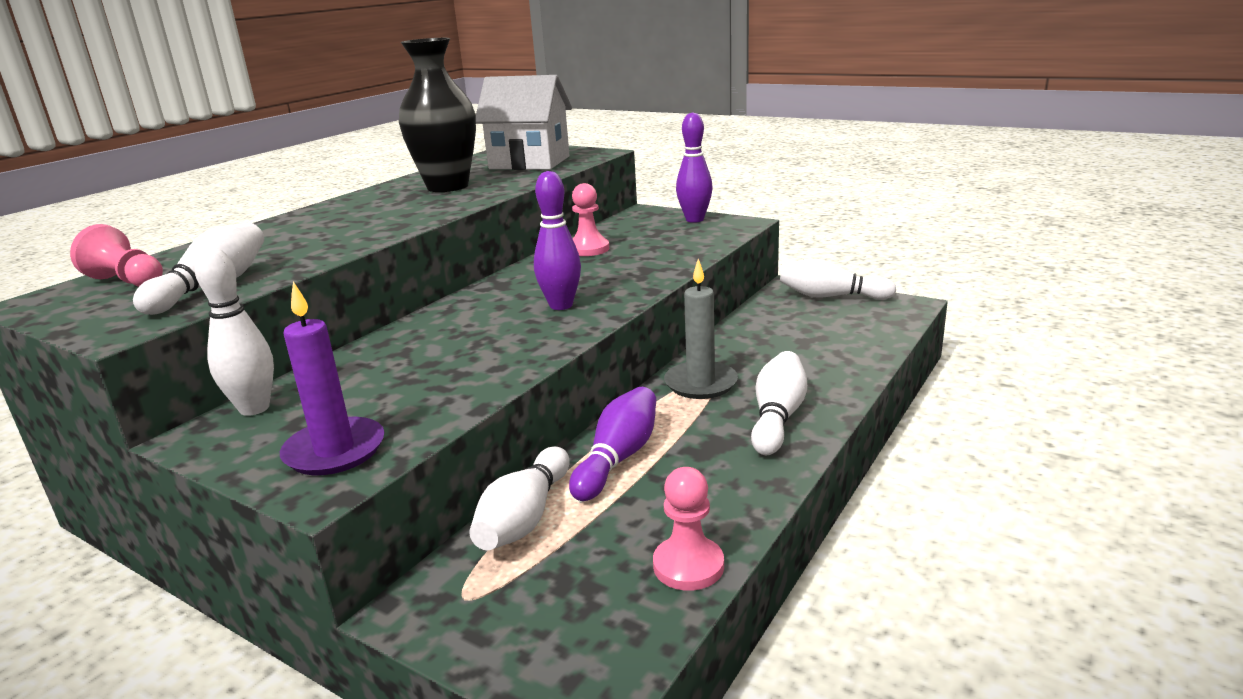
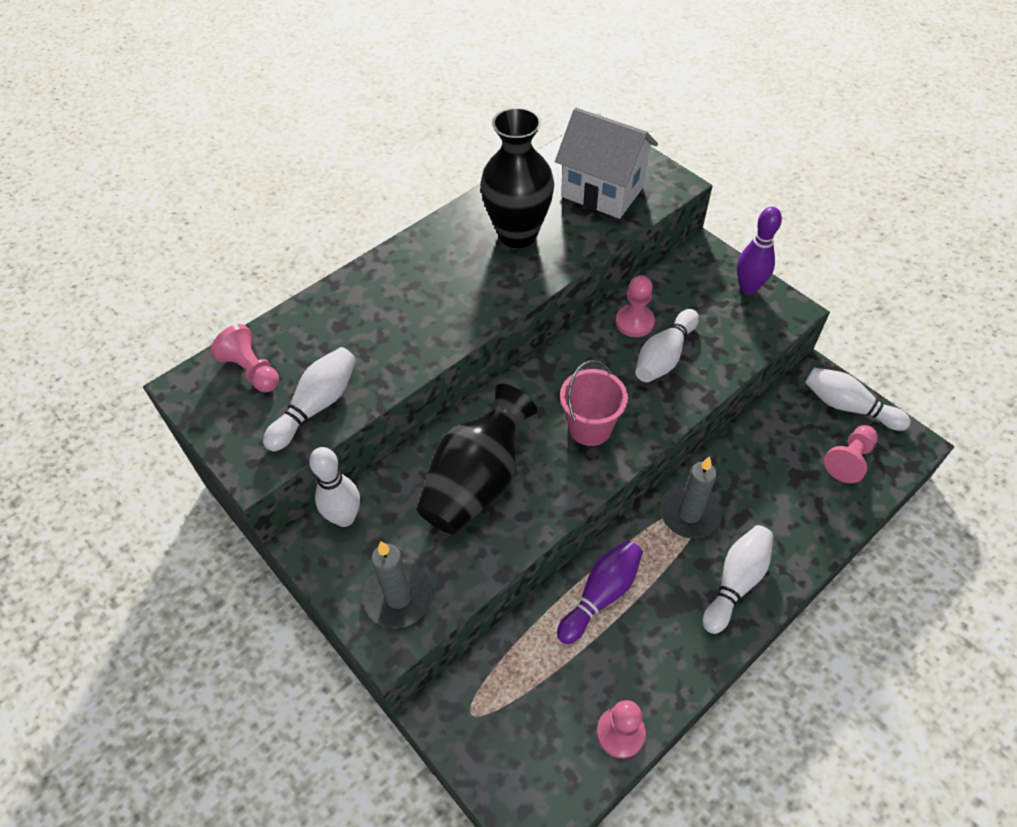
camera: 15 degrees right, 30 degrees up
(335, 451) = (398, 597): purple candle -> grey candle
(432, 356) = (476, 482): none -> black vase
(525, 518) = (522, 644): white bowling pin -> white bowling pin (664, 356)
(561, 305) = (590, 428): purple bowling pin -> pink bucket
(851, 323) = (849, 460): none -> pink pawn

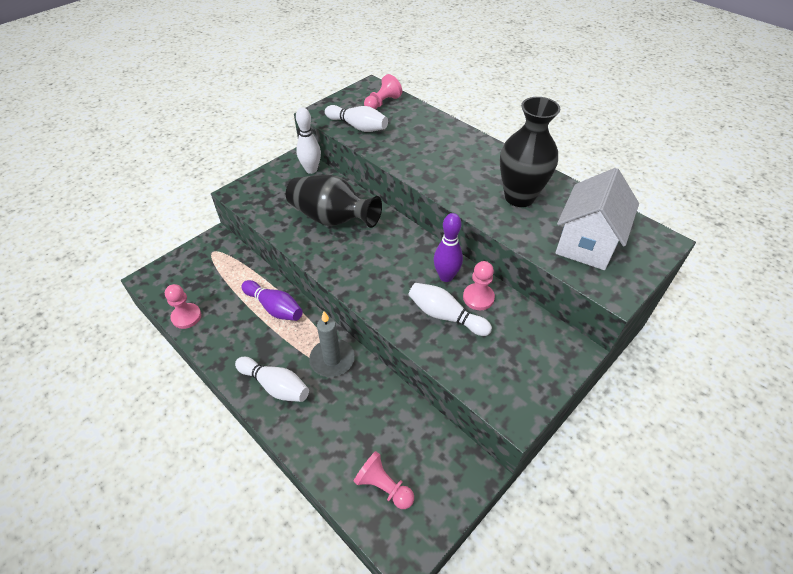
camera: 85 degrees right, 5 degrees down
(398, 597) = (260, 193): grey candle -> none
(590, 428) = (374, 271): pink bucket -> none
(748, 288) = (537, 382): purple bowling pin -> purple bowling pin (446, 276)
(848, 407) = (444, 495): white bowling pin -> none

